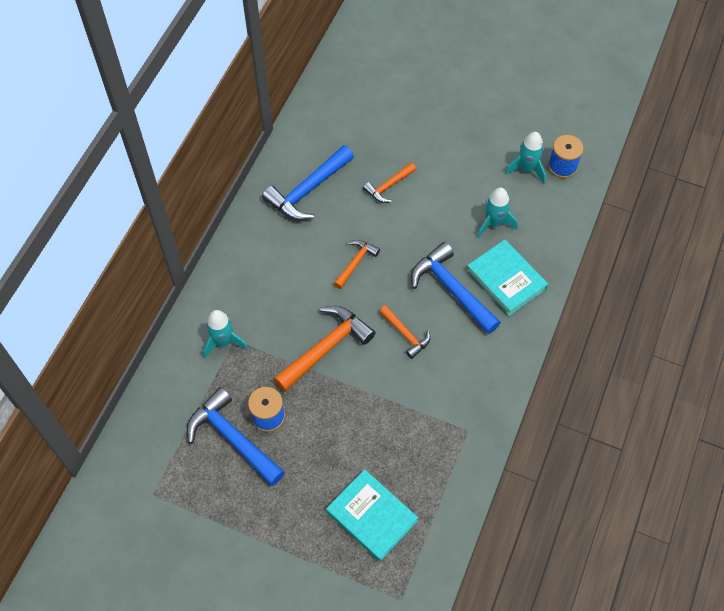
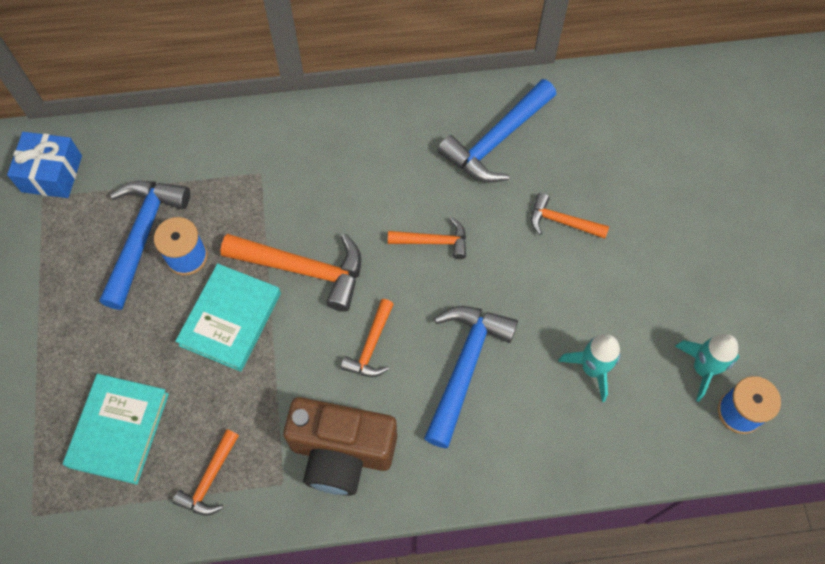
camera: 60 degrees right, 5 degrees up
(137, 479) = (52, 173): none -> blue gift
(223, 342) = (252, 164): turquoise rocket -> none
(308, 190) = (496, 141): blue hammer -> blue hammer turned 60 degrees counterclockwise
(440, 473) = (210, 479): none -> orange hammer
(467, 386) = (341, 452): none -> brown camera
(506, 279) = (520, 425): turquoise book -> turquoise book (230, 319)

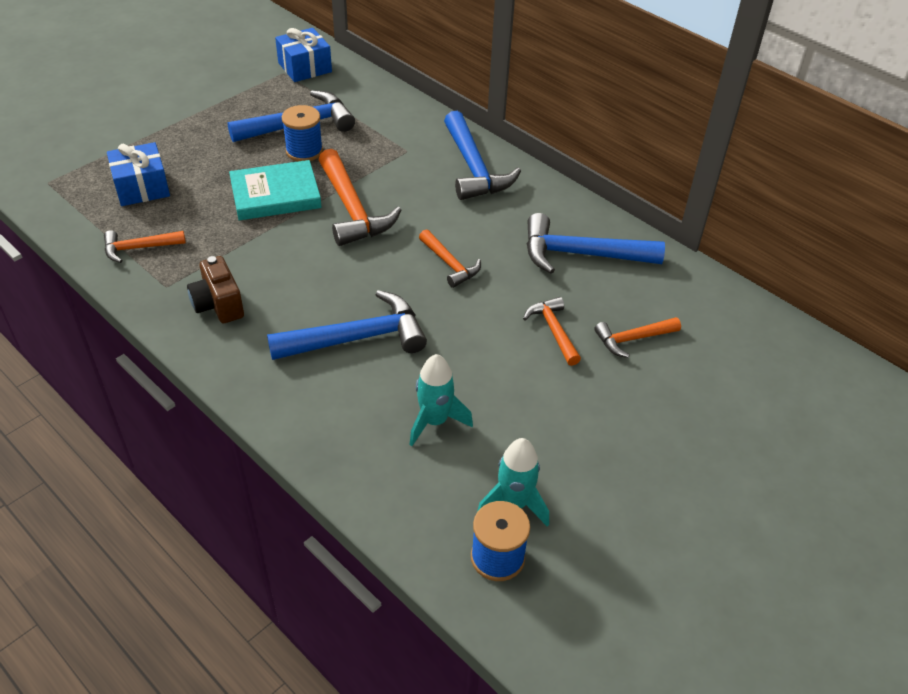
camera: 50 degrees right, 20 degrees down
(118, 430) = (142, 187): turquoise book -> blue gift
(329, 139) = (474, 168): none -> blue hammer
(341, 452) = (218, 305): brown camera -> brown camera, size x0.60
(371, 346) = (323, 276): orange hammer -> orange hammer (632, 339)

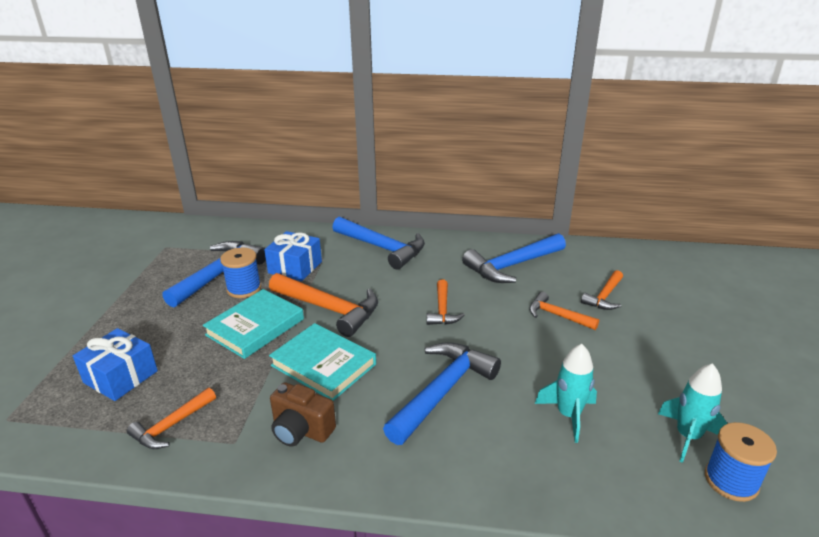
camera: 35 degrees left, 15 degrees down
(291, 260) = (323, 365): none -> turquoise book
(305, 67) = (180, 237): blue gift -> blue gift (295, 267)
(450, 264) = (442, 310): orange hammer -> orange hammer turned 75 degrees clockwise

